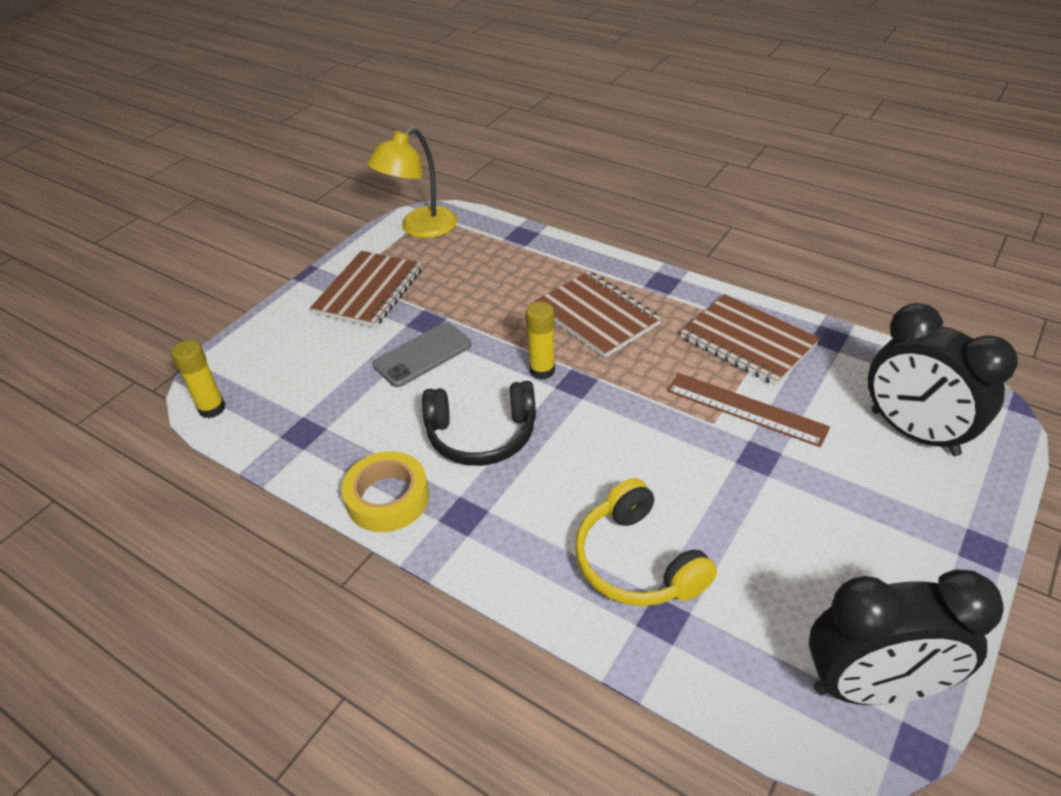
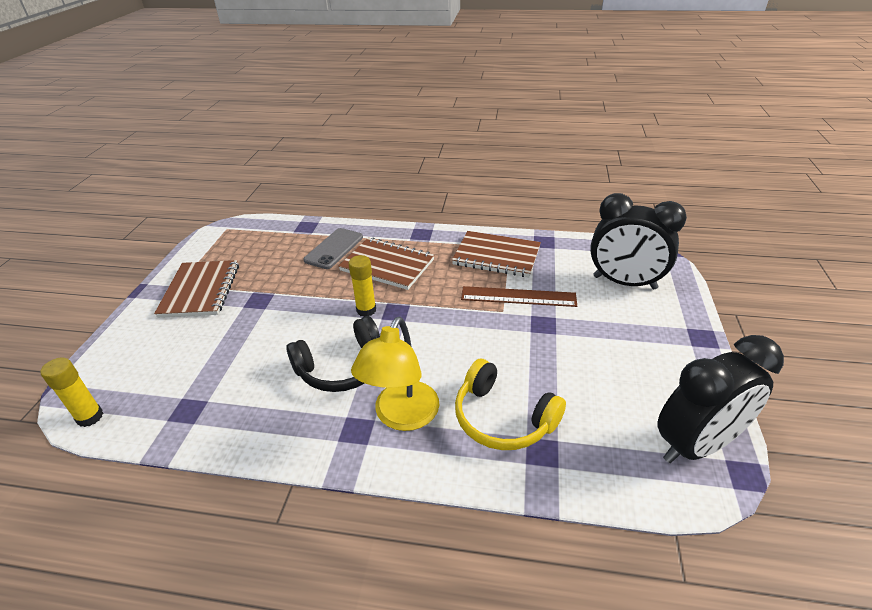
camera: 25 degrees left, 5 degrees down
(387, 498) = (287, 438): yellow tape -> none
(420, 228) = (224, 238): yellow lamp -> yellow lamp (401, 416)
(422, 355) = (267, 324): grey phone -> grey phone (334, 249)

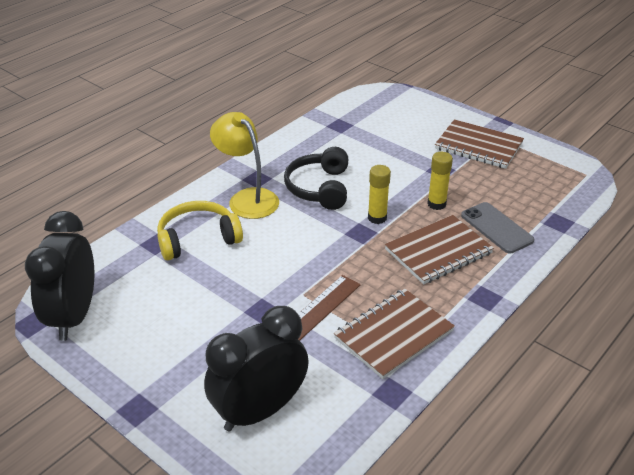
camera: 120 degrees right, 0 degrees up
(90, 417) = (367, 96): yellow glue stick -> yellow glue stick (436, 204)

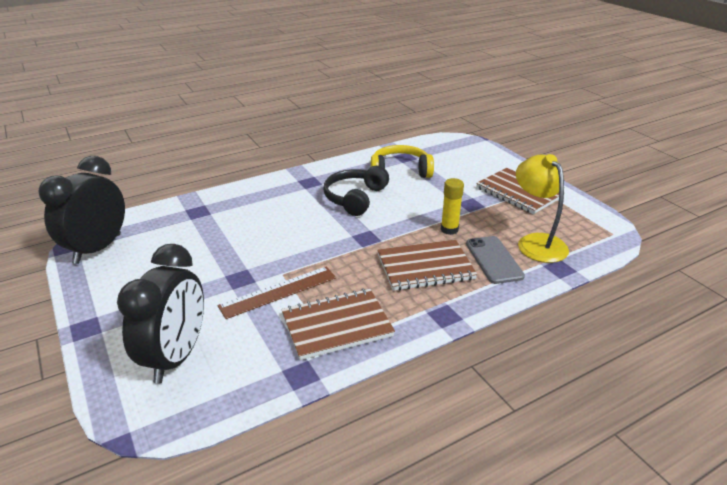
camera: 20 degrees right, 5 degrees down
(198, 239) = (231, 215): yellow headphones -> yellow headphones (400, 171)
(247, 198) = (291, 194): yellow lamp -> yellow lamp (536, 242)
(259, 411) = (176, 357): black clock -> black clock turned 120 degrees clockwise
(377, 218) = (388, 229): yellow glue stick -> none

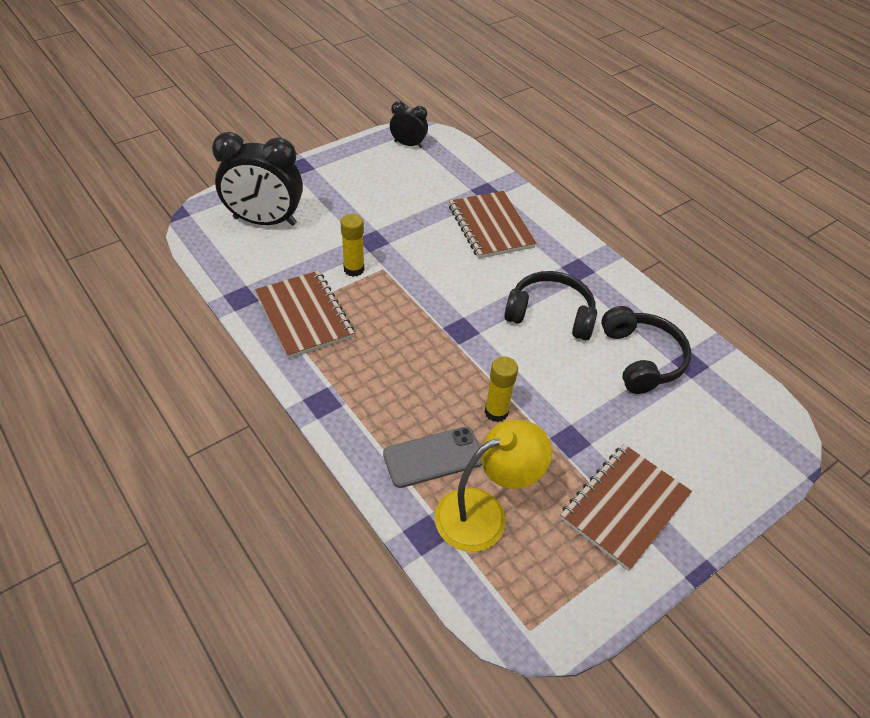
camera: 80 degrees right, 15 degrees up
(97, 248) = (408, 144): black clock -> black clock, size x0.52
(278, 291) = (354, 269): brown ruler -> yellow glue stick
(400, 171) = (642, 358): yellow headphones -> black headphones
(425, 267) = (409, 386): brown notebook -> brown notebook (490, 226)

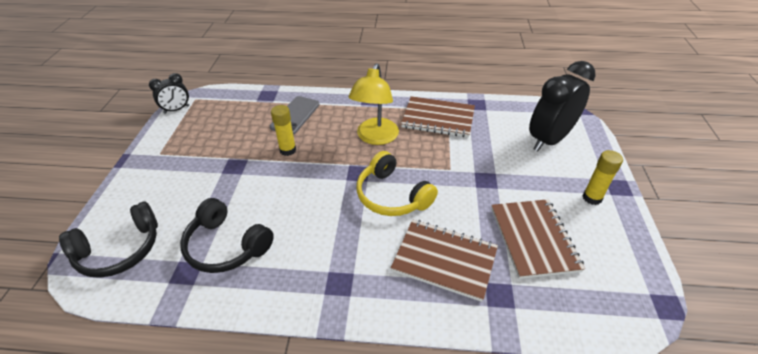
camera: 135 degrees right, 5 degrees down
(354, 269) = (461, 155): yellow glue stick -> yellow glue stick (592, 198)
(408, 144) = (625, 282): black clock -> black clock (176, 109)
(462, 288) = (392, 196): none -> yellow headphones
(484, 513) = (249, 114): yellow lamp -> yellow lamp (375, 137)
(550, 314) = (318, 226): black headphones -> black headphones (120, 250)
(624, 507) = (180, 158): brown notebook -> brown notebook (533, 239)

